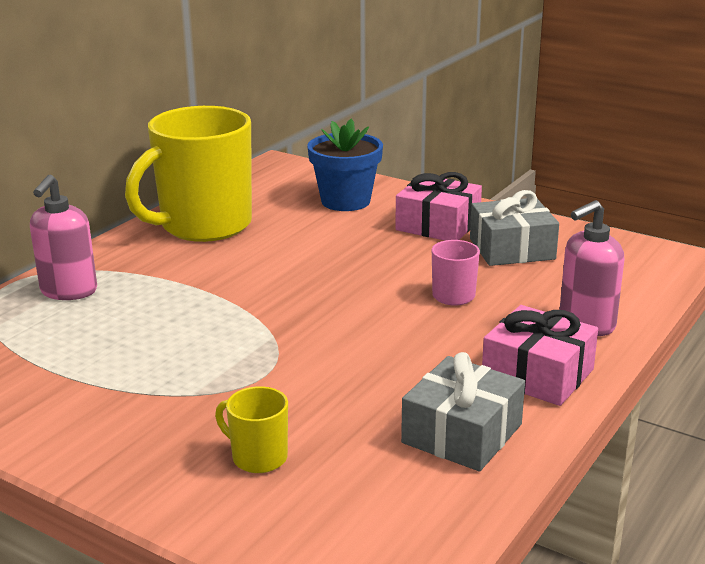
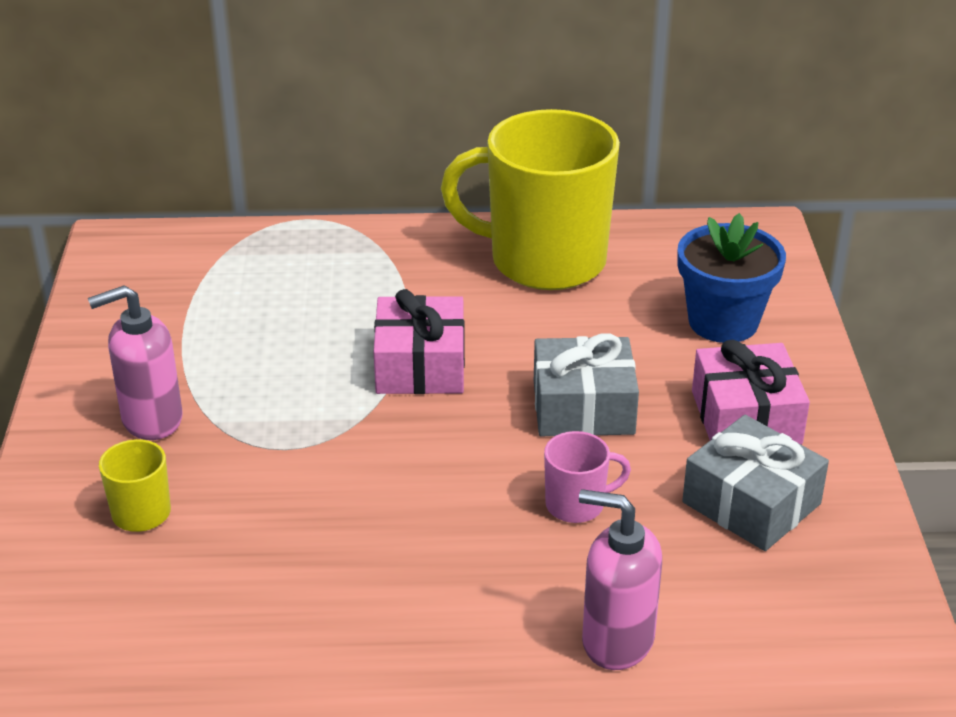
camera: 55 degrees right, 10 degrees up
(68, 291) = (325, 257): pink soap dispenser -> pink soap dispenser (151, 419)
(462, 433) = (286, 630): grey gift -> grey gift (583, 407)
(537, 374) = (456, 642): pink gift -> pink gift (420, 365)

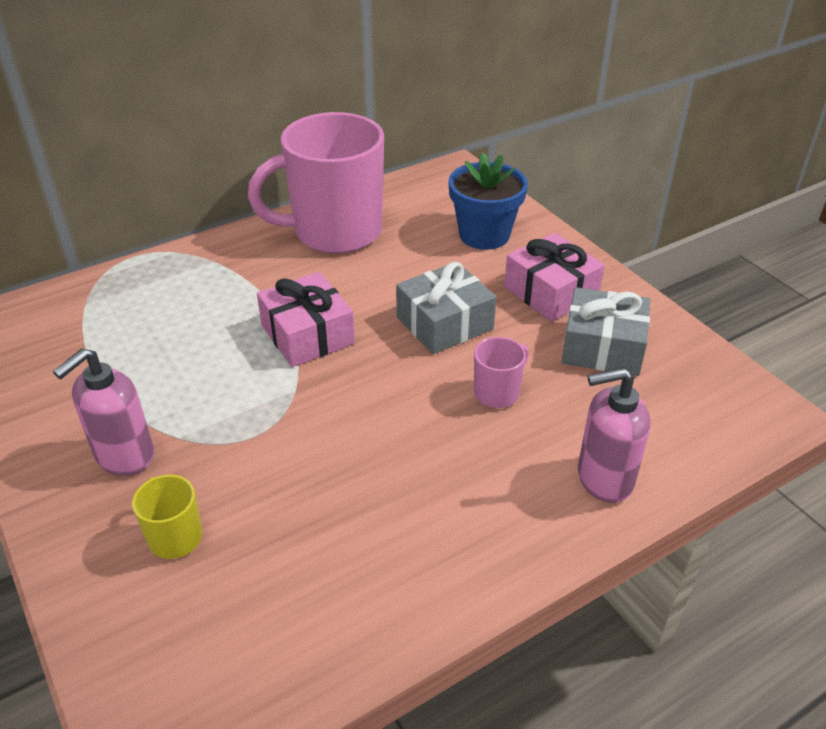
camera: 30 degrees left, 5 degrees up
(544, 261) = (335, 232): yellow mug -> pink mug

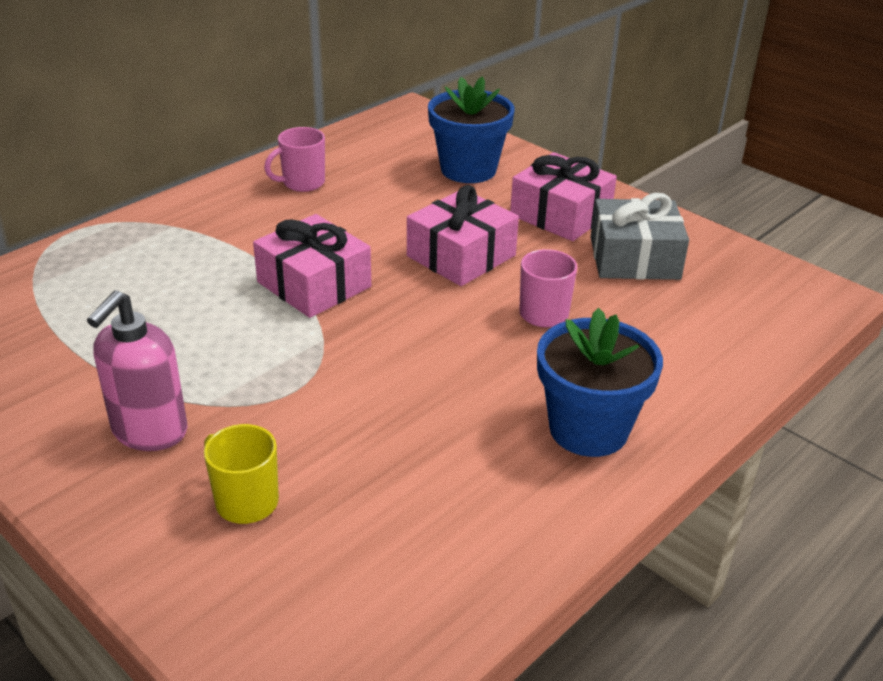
camera: 15 degrees left, 5 degrees down
(335, 232) = (302, 183): pink mug -> pink mug, size x0.42
(444, 323) = (461, 256): grey gift -> pink gift
(491, 519) = (588, 429): none -> blue flower pot
(604, 478) = (686, 375): pink soap dispenser -> none

